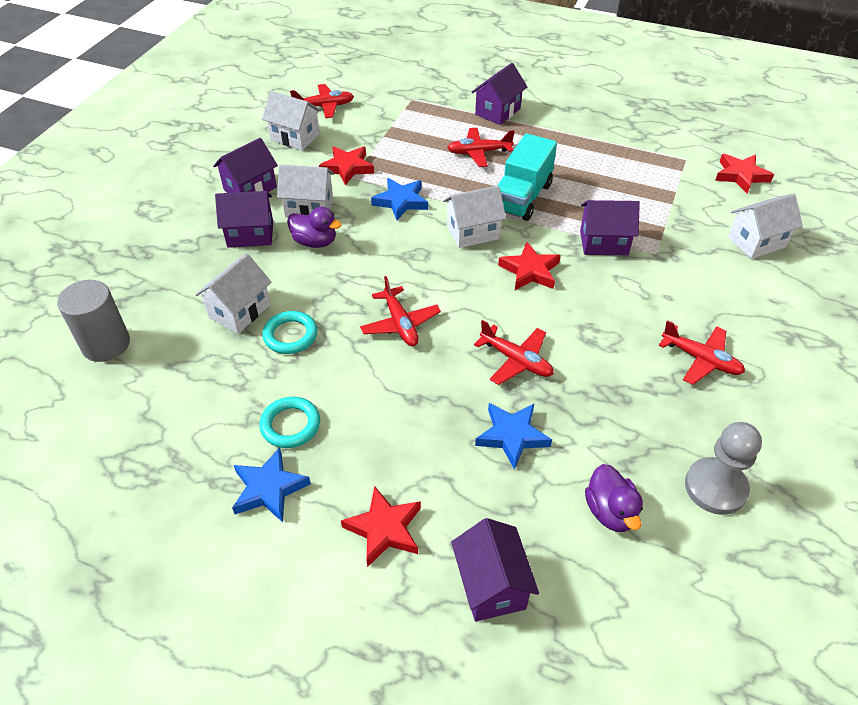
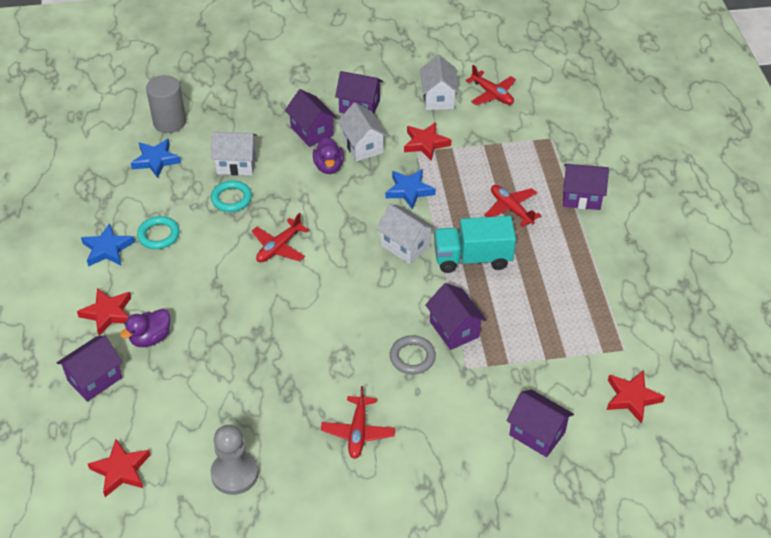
camera: 60 degrees right, 0 degrees up
(512, 436) = (214, 346): blue star -> blue star (156, 160)
(516, 360) = (285, 323): red plane -> none
(530, 271) = (385, 296): red star -> red star (121, 470)
(610, 512) = (181, 420): purple duck -> purple duck (150, 338)
(622, 283) = (412, 357): none -> grey ring
(756, 242) = (537, 433): white house -> purple house

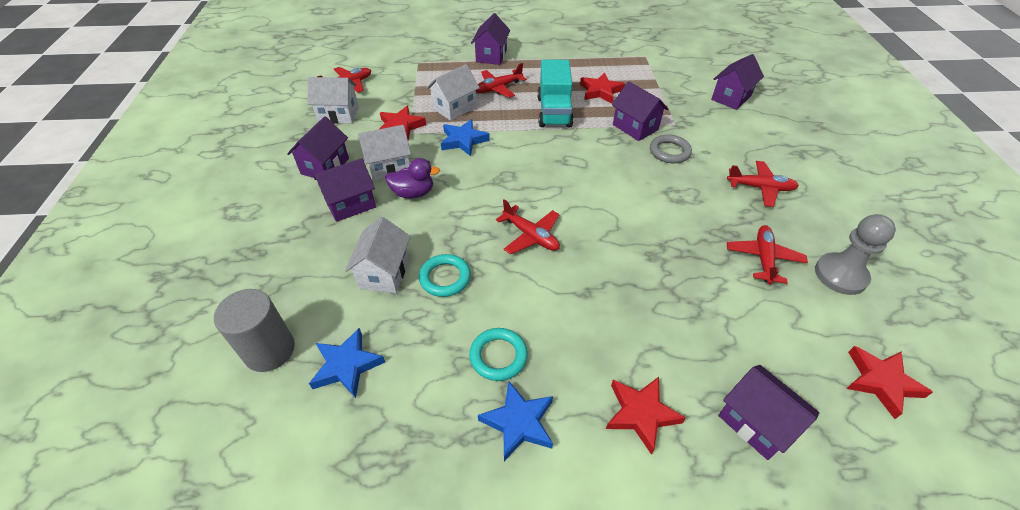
camera: 85 degrees left, 0 degrees up
(150, 338) = (677, 359): purple duck -> none
(255, 415) = (763, 258): none -> red plane
(405, 246) = (536, 147): white house -> white house (454, 108)
(454, 329) = (635, 127): purple house -> purple house turned 75 degrees clockwise
(632, 398) = (688, 58): red star -> red star (600, 91)

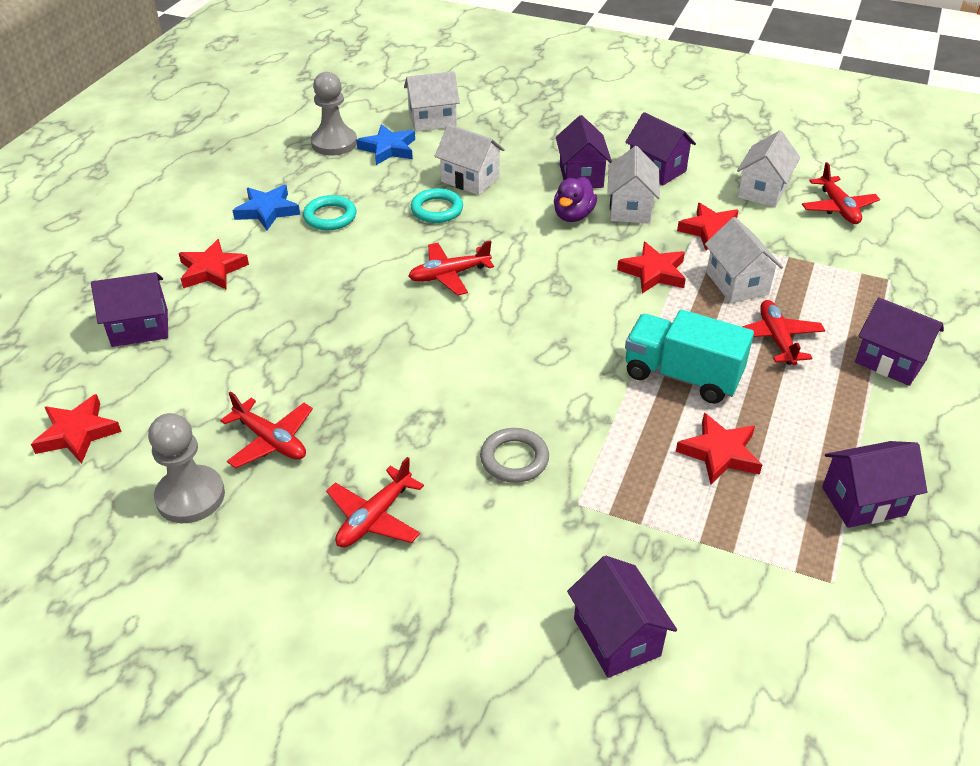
camera: 115 degrees right, 5 degrees down
(269, 350) = (432, 120): grey cylinder -> white house
(349, 431) = (334, 143): none -> grey pawn
(463, 140) = (653, 272): blue star -> red star
(635, 127) = (595, 449): purple house -> purple house (863, 501)

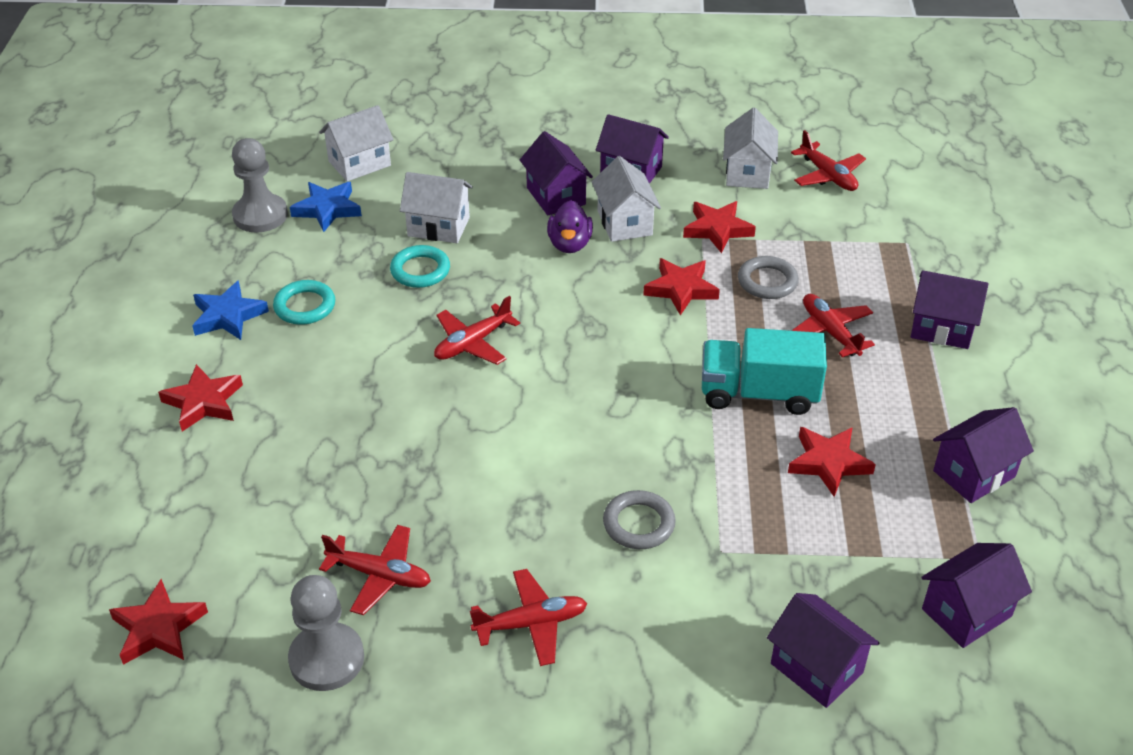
camera: 20 degrees left, 0 degrees up
(140, 328) = (158, 490): purple house -> purple house (966, 612)
(374, 517) = (531, 624): red plane -> red plane turned 120 degrees counterclockwise
(737, 283) = (767, 281): white house -> grey ring

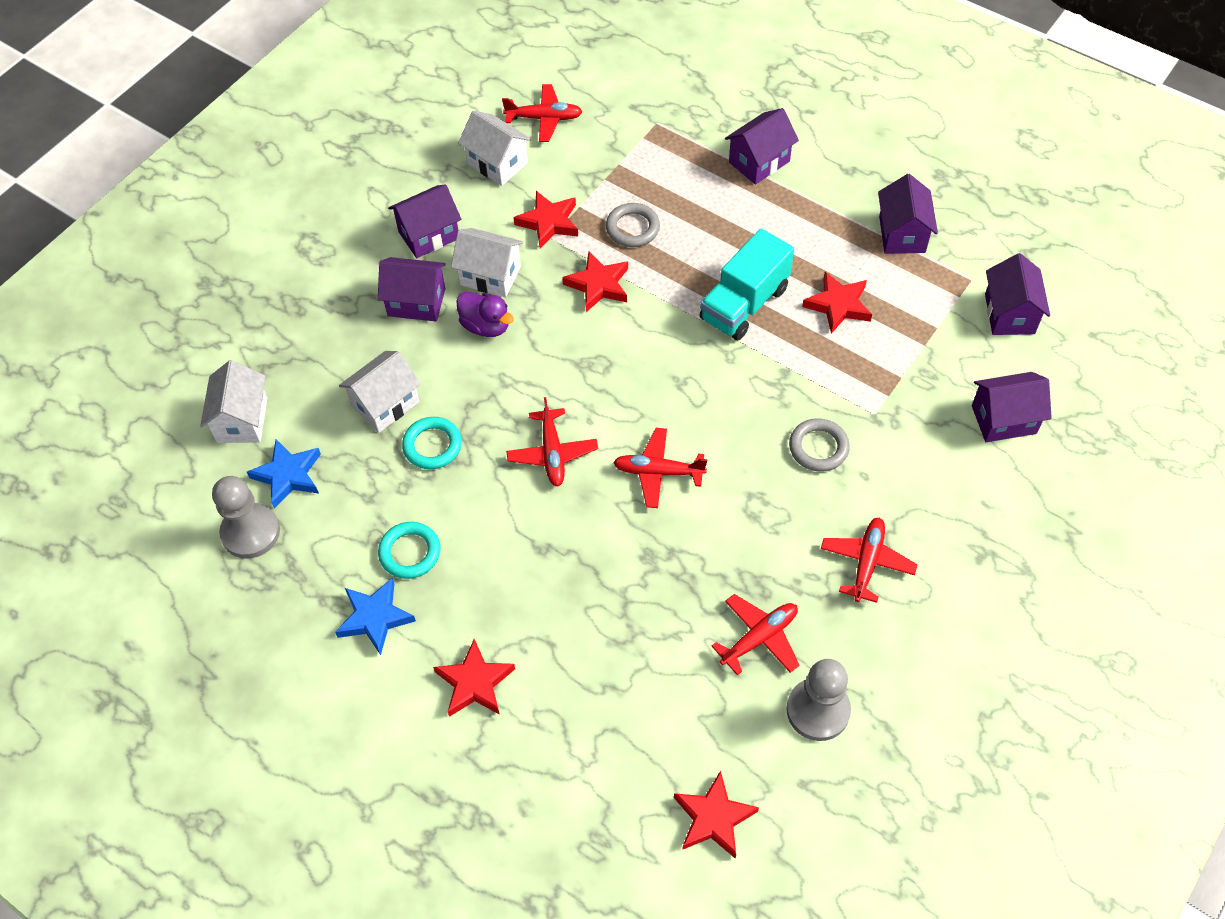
camera: 55 degrees left, 15 degrees up
(830, 332) = (714, 225): red plane -> red plane (658, 472)

